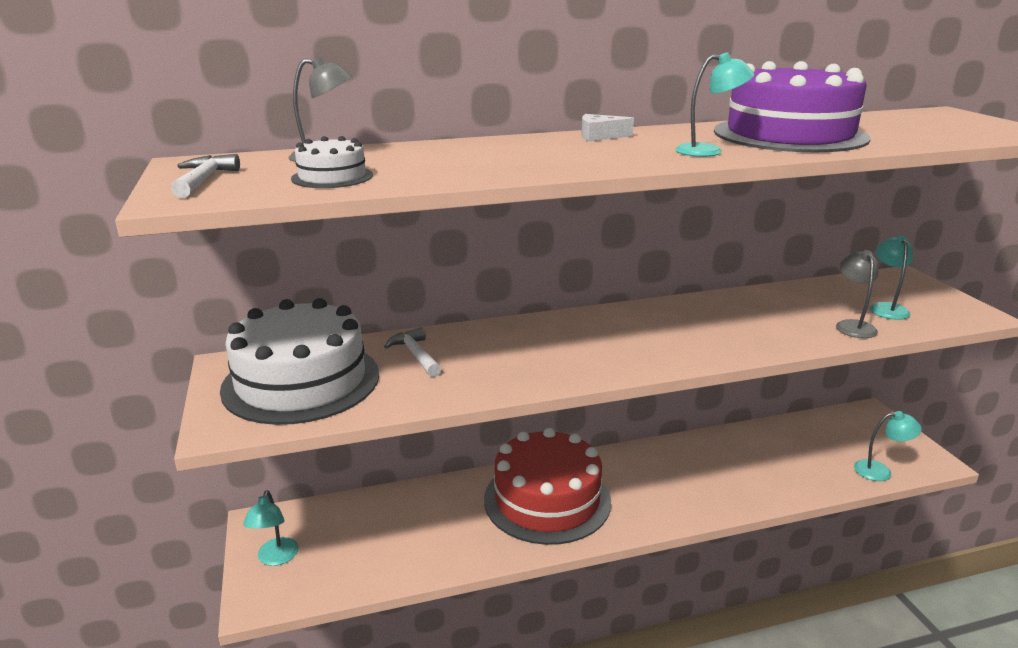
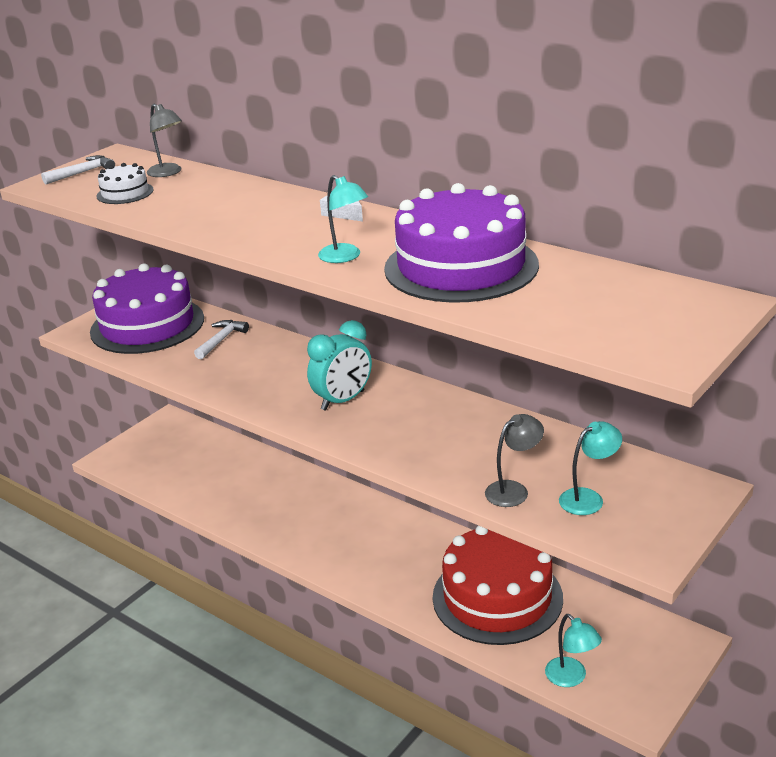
camera: 55 degrees right, 5 degrees up
(276, 558) = (144, 444): turquoise lamp -> none
(301, 381) = (147, 325): white cake -> purple cake
(547, 500) = (311, 512): red cake -> red cake (497, 597)
(628, 339) = (343, 400): none -> turquoise clock

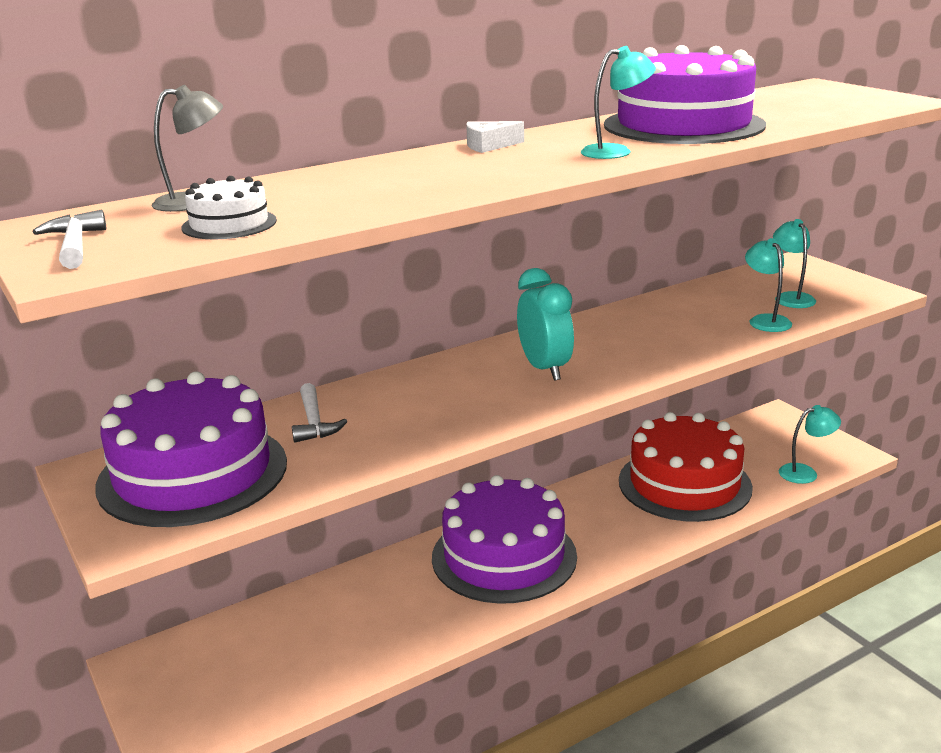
camera: 70 degrees left, 5 degrees down
(221, 340) = (314, 422): white hammer -> white hammer turned 150 degrees counterclockwise
(334, 523) = (504, 556): none -> purple cake
(513, 490) = (765, 320): grey lamp -> turquoise lamp

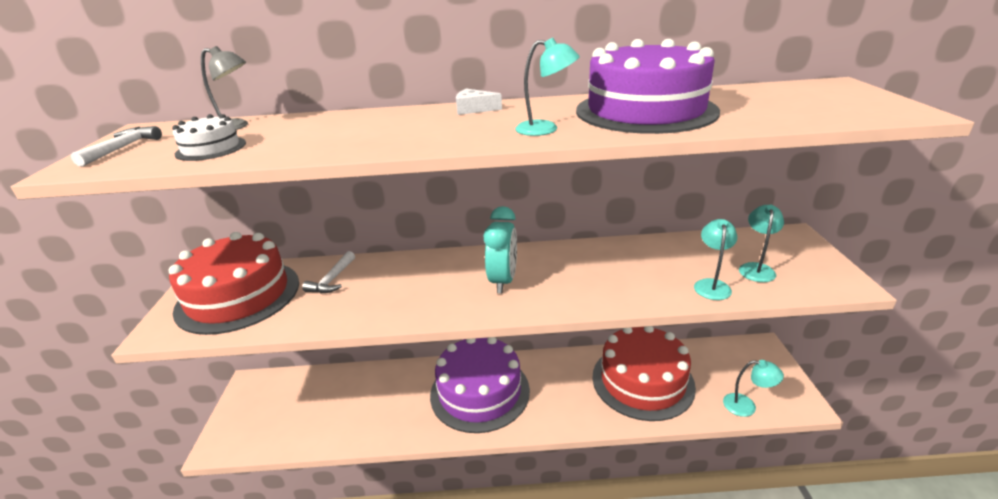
camera: 30 degrees right, 5 degrees up
(193, 473) = (238, 296): purple cake -> red cake

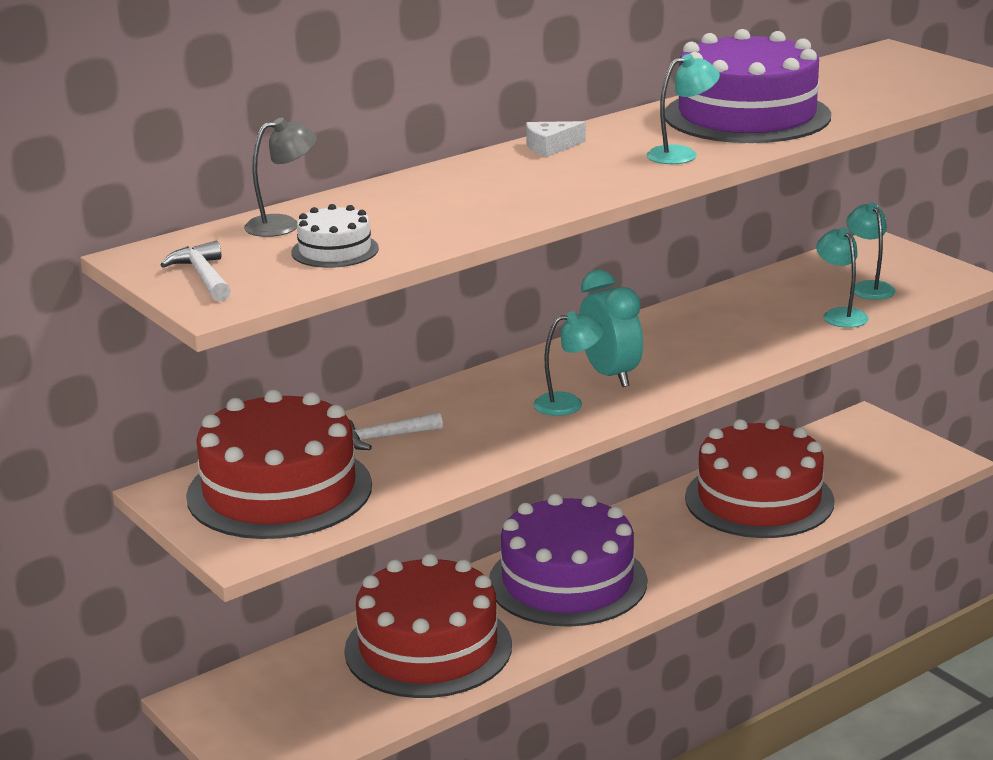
camera: 35 degrees left, 5 degrees down
(332, 280) = (384, 438): white hammer -> white hammer turned 90 degrees clockwise
(369, 403) = (428, 648): none -> red cake
(746, 406) = (893, 482): turquoise lamp -> turquoise lamp (568, 403)

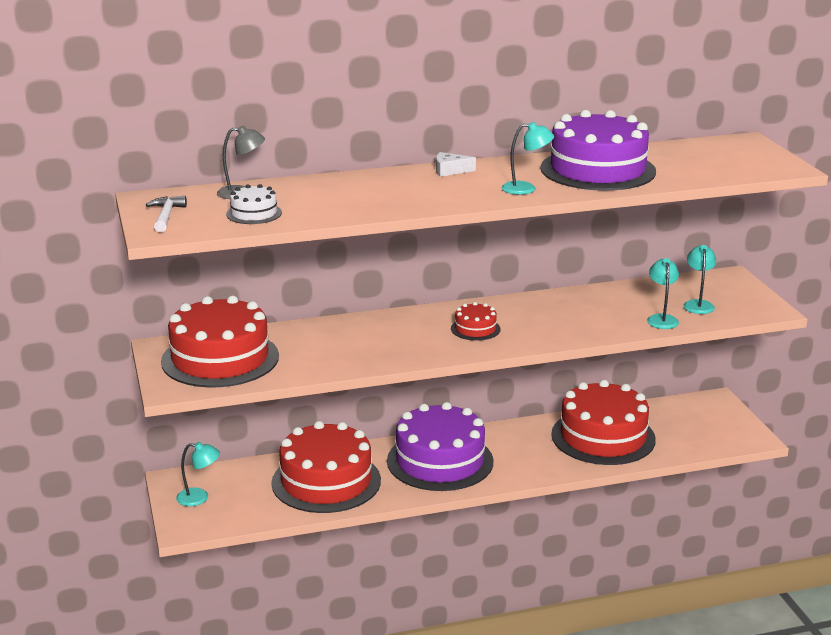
camera: 20 degrees right, 0 degrees up
(384, 438) = (305, 340): white hammer -> none
(568, 403) = (433, 341): turquoise lamp -> turquoise lamp (199, 498)
(610, 375) = (475, 329): turquoise clock -> red cake

